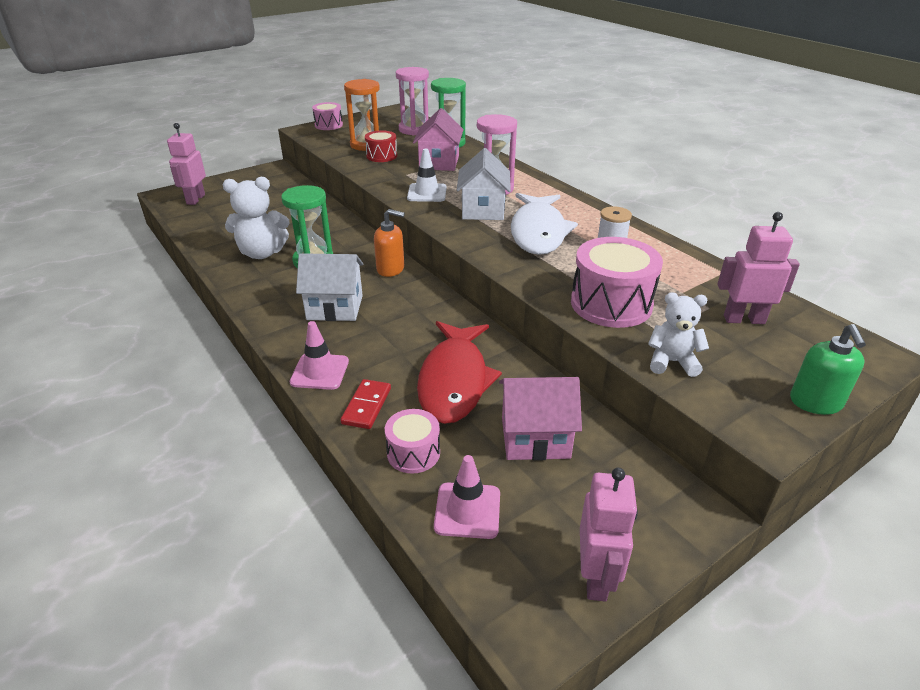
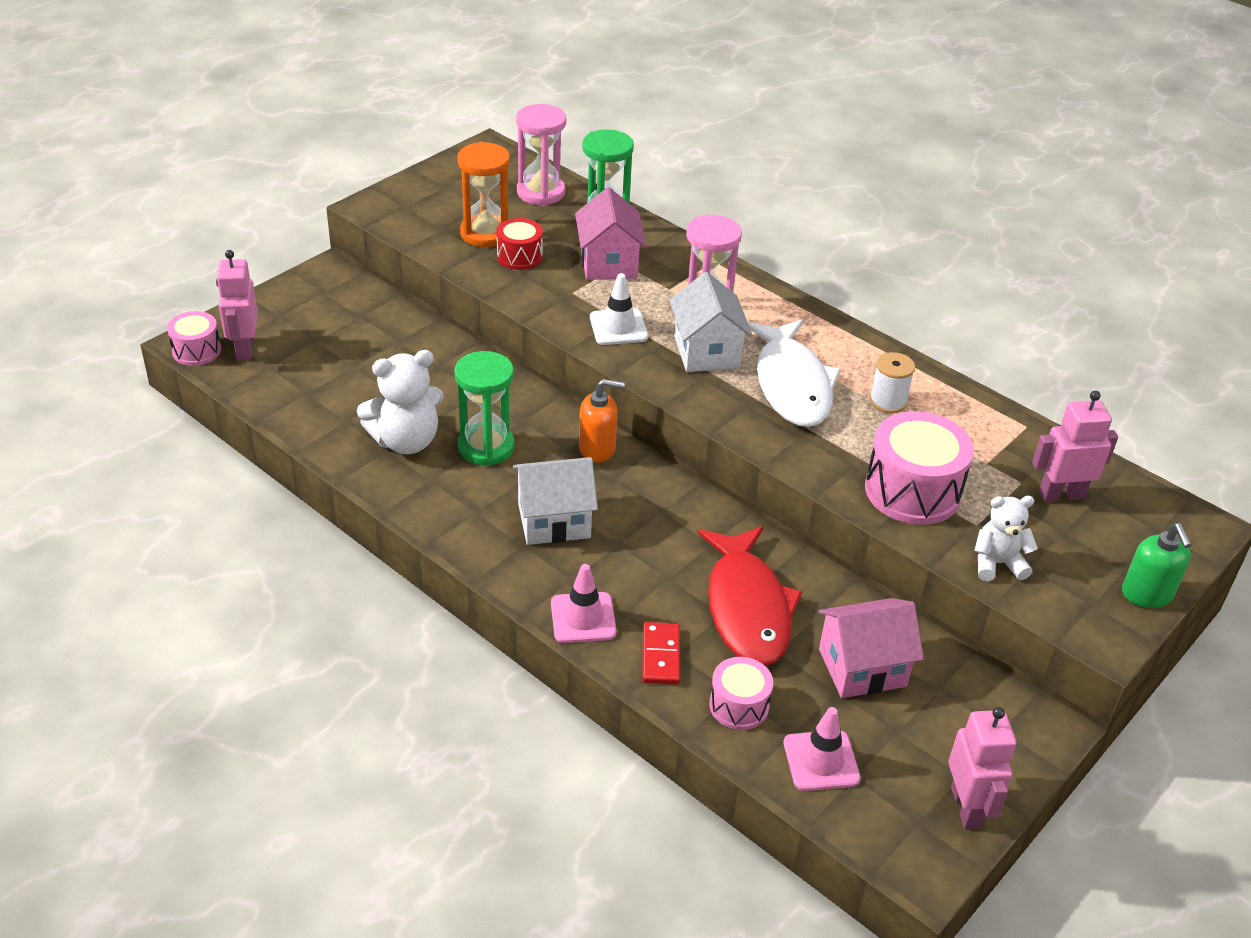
camera: 15 degrees left, 5 degrees up
(328, 125) = (403, 193): pink drum -> pink drum (196, 351)

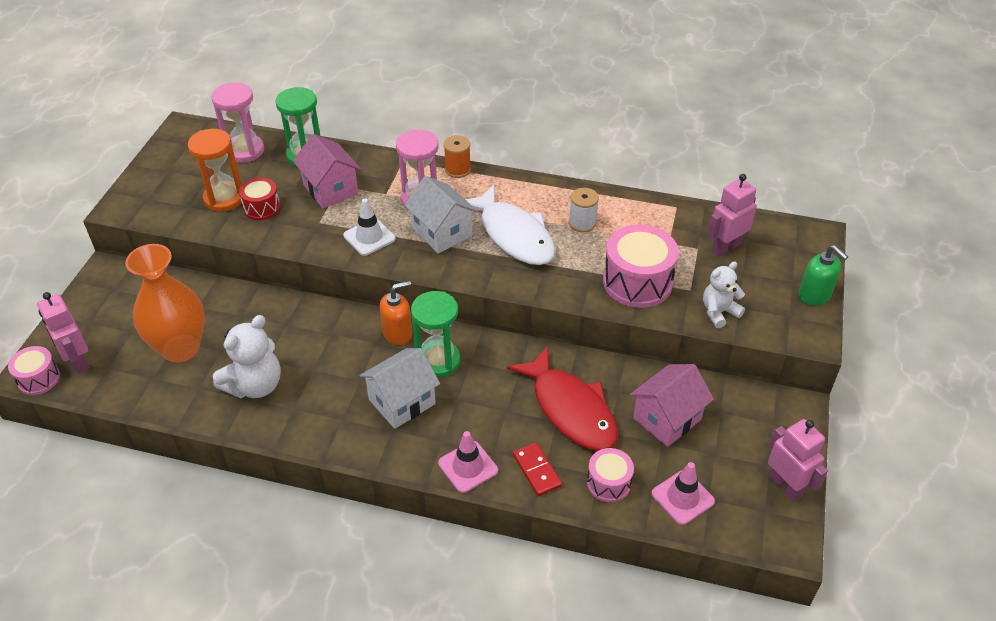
camera: 25 degrees left, 5 degrees up
(353, 375) = (180, 348): none -> orange vase
(486, 447) = (317, 365): green hourglass -> green hourglass (438, 361)
(772, 292) = (457, 170): none -> orange spool

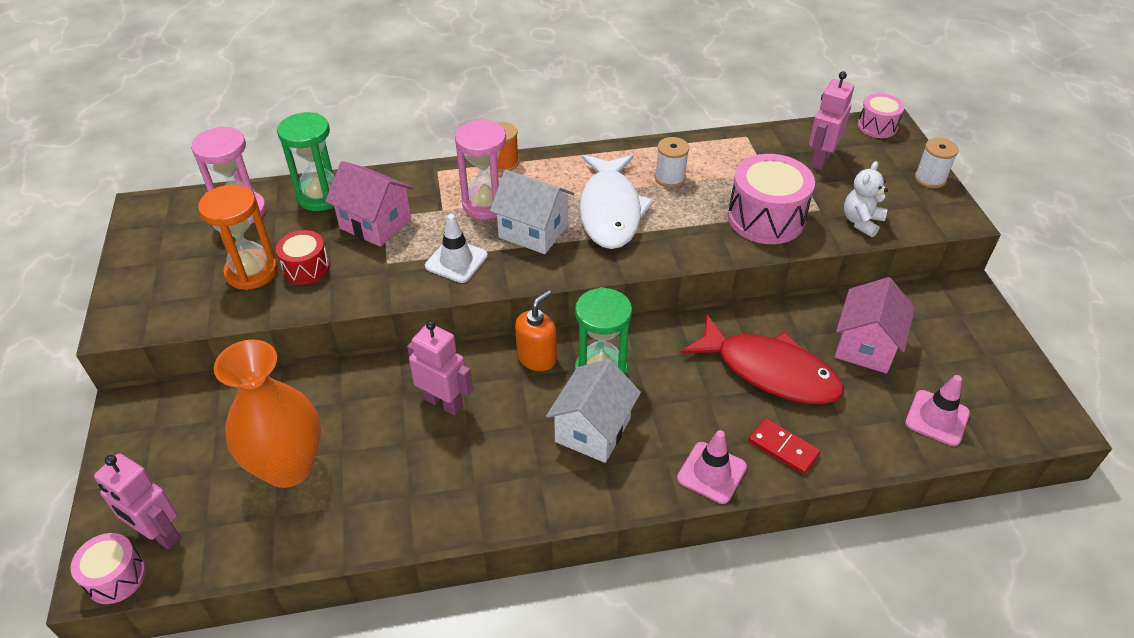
camera: 25 degrees left, 0 degrees up
(255, 385) = (411, 476): white teddy bear -> none
(513, 235) = (610, 210): white fish -> white fish turned 60 degrees clockwise
(608, 483) = (860, 432): pink drum -> pink drum (877, 126)
(785, 486) = (1015, 370): pink robot -> pink robot (444, 402)
(814, 295) = (930, 179): green soap dispenser -> white spool

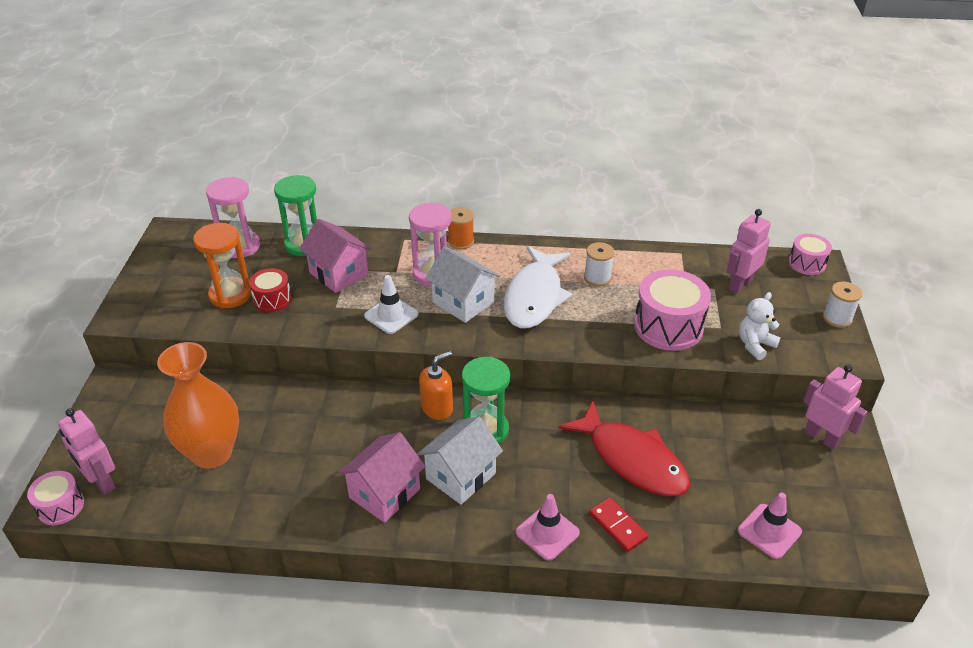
camera: 15 degrees right, 5 degrees down
(444, 402) = (349, 428): pink robot -> pink robot (821, 437)
(865, 346) = (728, 456): pink house -> pink house (384, 493)

